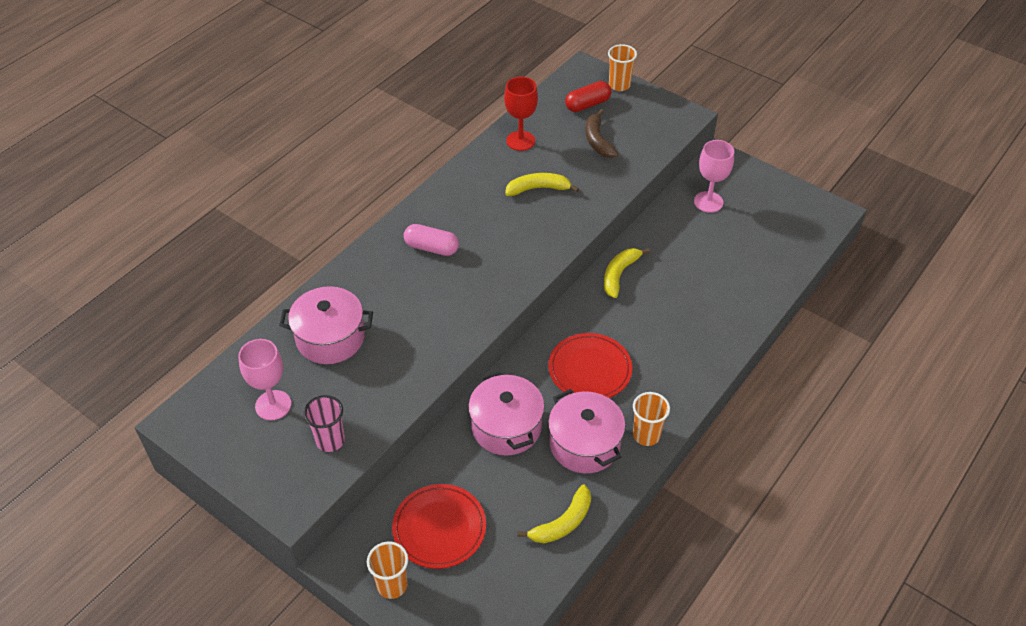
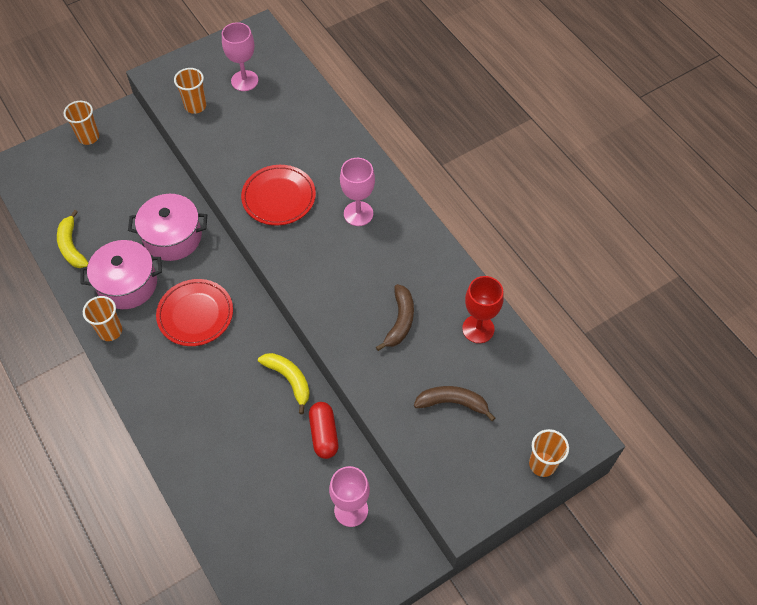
camera: 110 degrees right, 10 degrees up
(330, 338) = (290, 124): pink pot -> none
(330, 440) = (195, 106): pink cup -> orange cup
(432, 248) = (358, 213): pink capsule -> pink goblet
(439, 528) = (113, 173): red plate -> red plate (279, 197)
(538, 189) = (400, 321): yellow banana -> brown banana
(587, 104) = (517, 416): red capsule -> red capsule (324, 434)

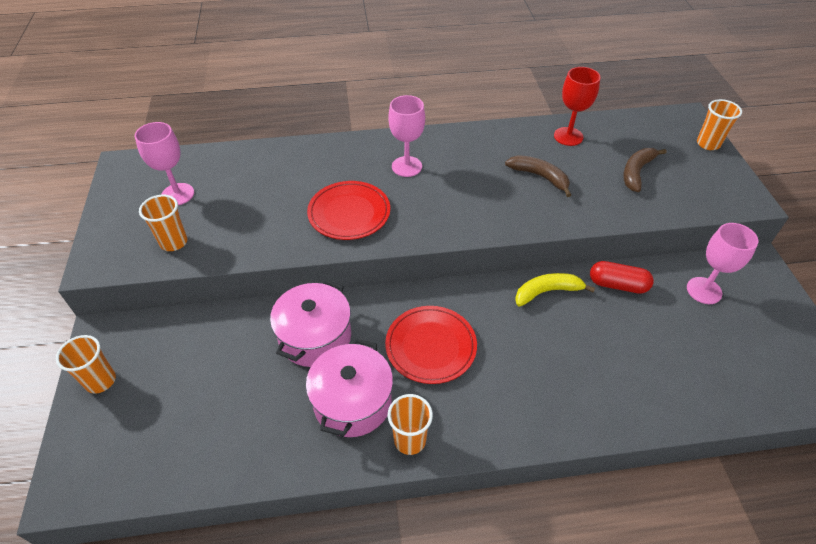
camera: 65 degrees left, 10 degrees down
(72, 246) = (256, 449): yellow banana -> none

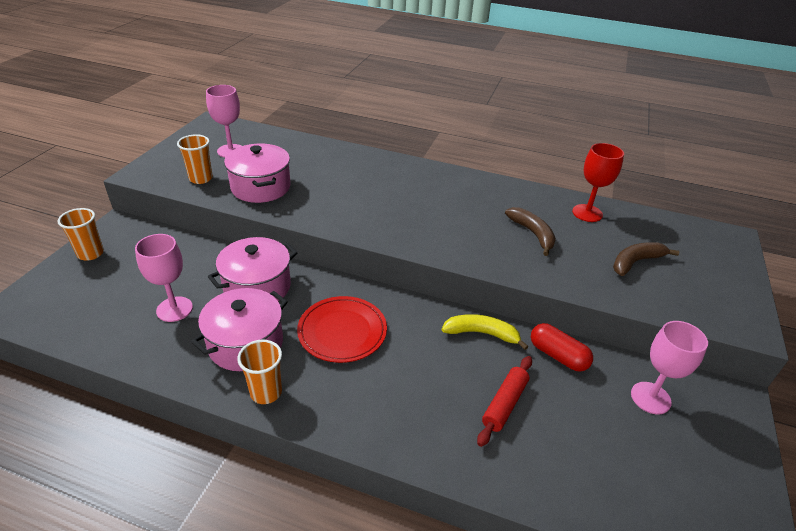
camera: 25 degrees right, 10 degrees down
(249, 227) = (261, 187): none -> pink pot
(349, 213) = (343, 204): red plate -> none
(406, 166) = (418, 188): pink goblet -> pink goblet (174, 309)
(607, 349) = (504, 404): none -> red rolling pin
(708, 144) = (737, 265): orange cup -> none

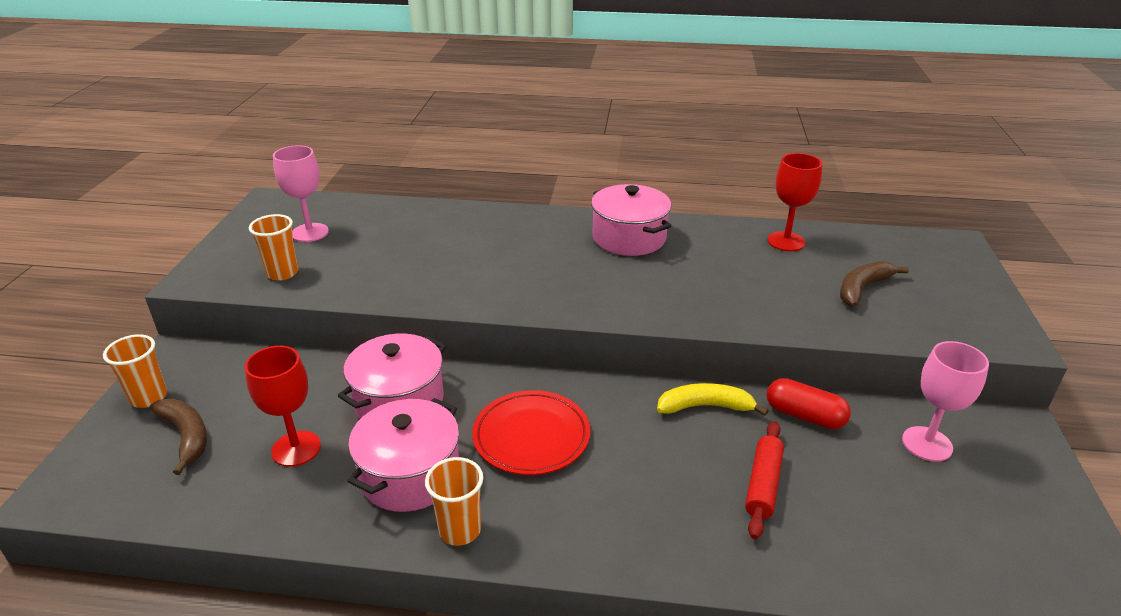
camera: 10 degrees left, 5 degrees down
(174, 309) = (296, 449): pink goblet -> red goblet
(261, 187) = (368, 272): pink pot -> pink pot (629, 238)
(532, 234) = (732, 275): brown banana -> brown banana (186, 436)

